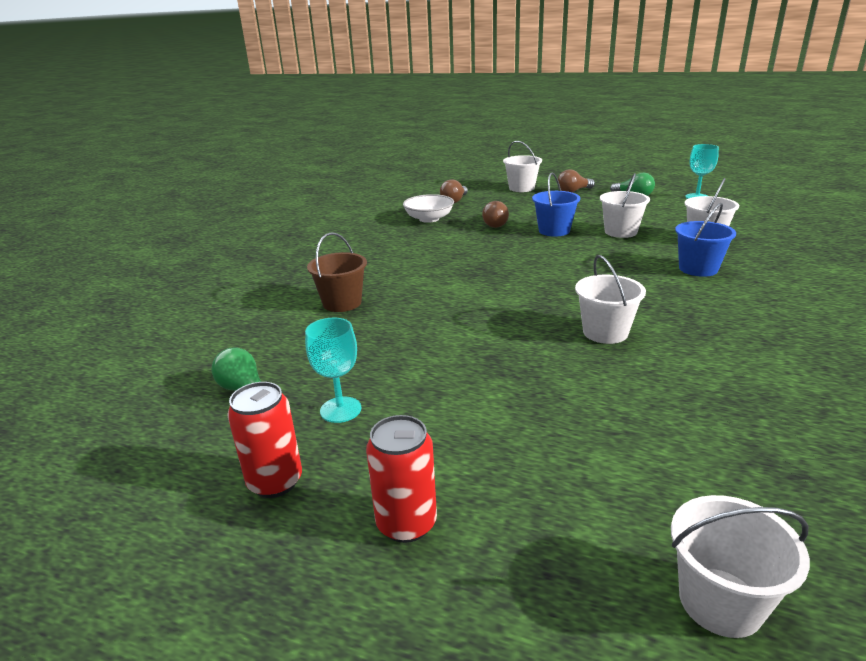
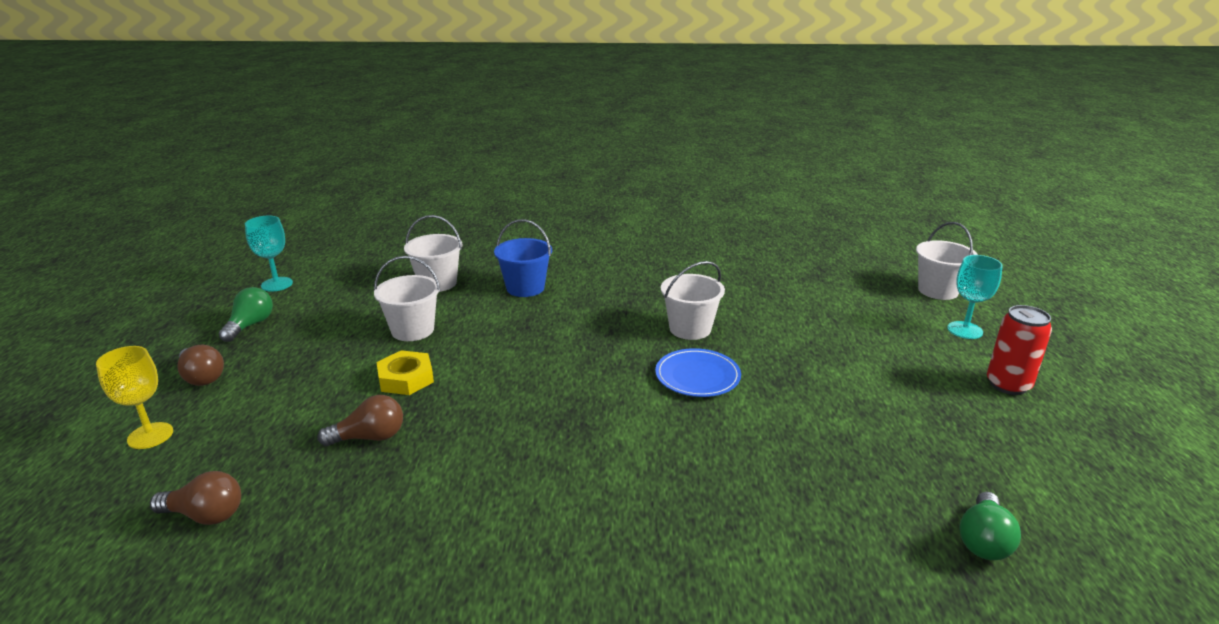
camera: 110 degrees left, 0 degrees up
(275, 482) = (1053, 459): red can -> none
(340, 410) = (938, 453): turquoise goblet -> turquoise goblet (965, 330)
(342, 303) = (729, 532): brown bucket -> none
(429, 219) = (326, 527): white bowl -> none
(517, 322) = (697, 376): none -> blue plate
(521, 188) = (150, 436): white bucket -> yellow goblet
(554, 231) = (406, 379): blue bucket -> yellow nut

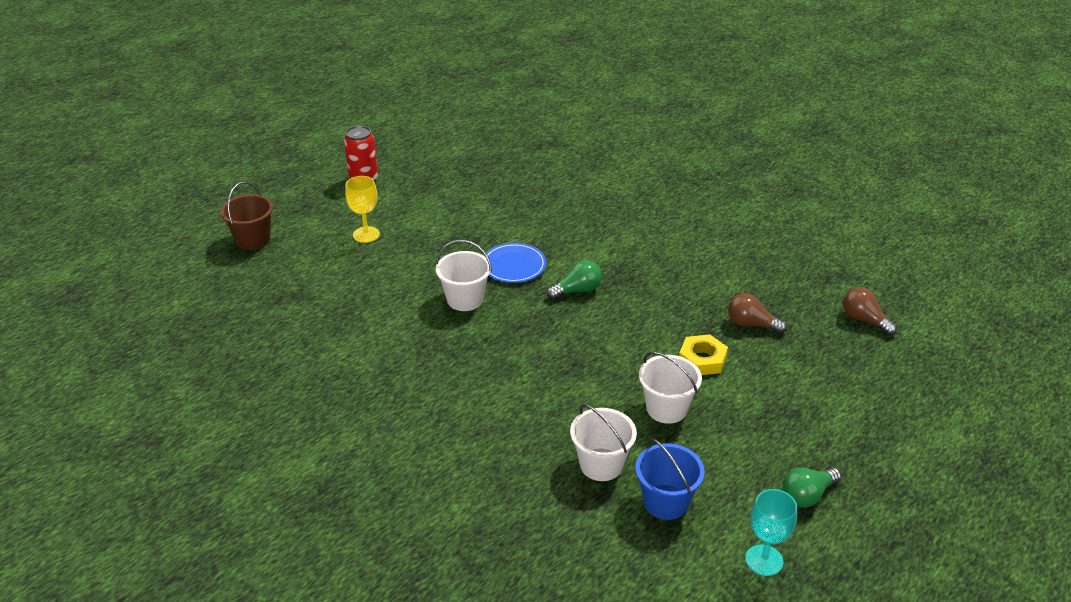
camera: 140 degrees left, 10 degrees up
(150, 436) = (900, 398): yellow goblet -> yellow goblet (366, 234)
(202, 377) = (859, 442): brown light bulb -> none
(525, 288) = (530, 411): blue bucket -> blue bucket (665, 502)
(938, 290) = (253, 239): white bucket -> brown bucket
(965, 330) = (308, 211): turquoise goblet -> none
(983, 541) = (512, 148): green light bulb -> green light bulb (577, 290)

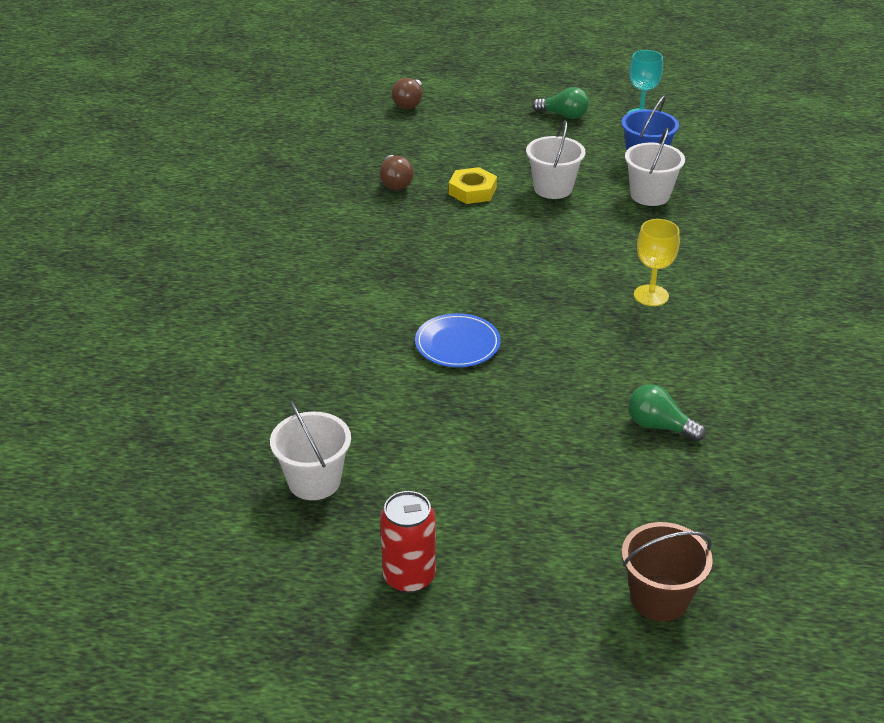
camera: 125 degrees left, 0 degrees up
(366, 234) = (528, 491): yellow goblet -> yellow goblet (651, 295)
(465, 299) = (551, 349): white bucket -> white bucket (314, 481)
(577, 290) = (452, 287): green light bulb -> green light bulb (659, 426)
(864, 320) = (329, 137): brown light bulb -> brown light bulb (409, 103)

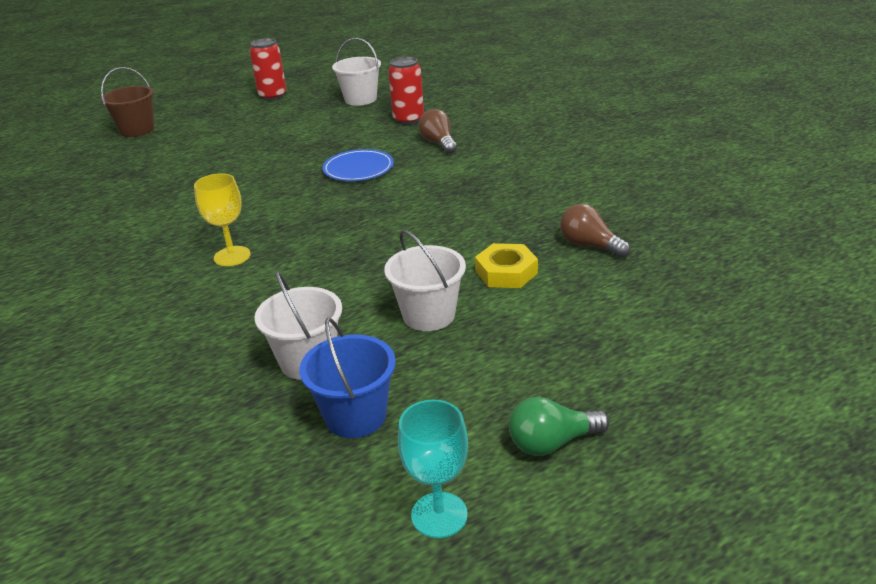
camera: 145 degrees right, 5 degrees down
(318, 397) = (408, 119): none -> red can
(409, 103) = (764, 346): brown light bulb -> brown light bulb (439, 143)
(659, 426) = (173, 184): green light bulb -> none

